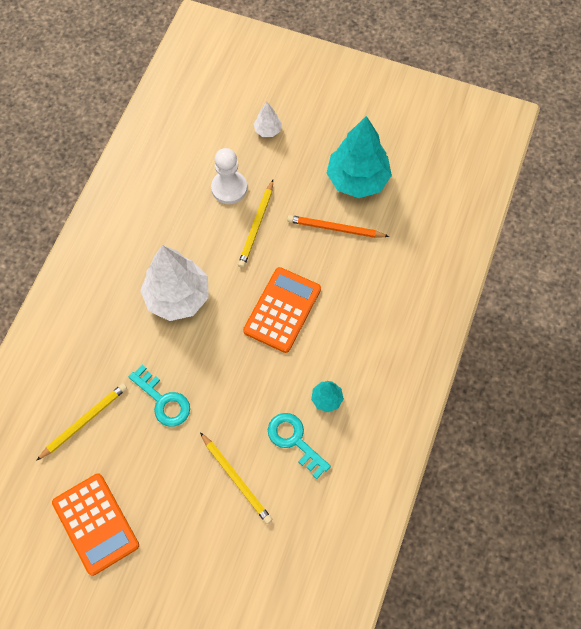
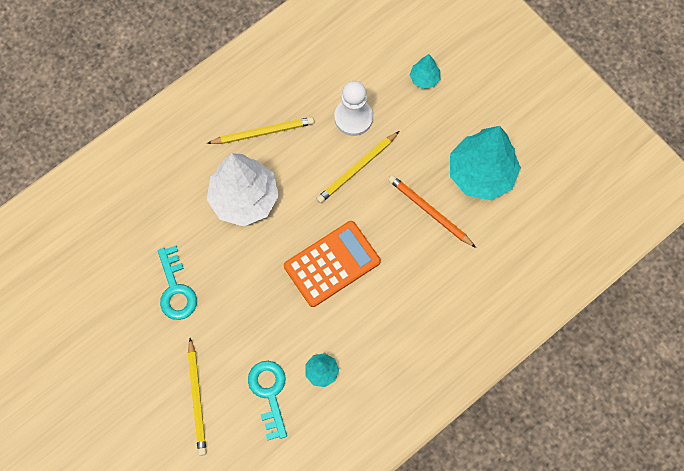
camera: 30 degrees right, 5 degrees up
(84, 421) = (97, 269): yellow pencil -> yellow pencil (263, 132)
(96, 523) = (55, 367): orange calculator -> none
(267, 130) = (424, 79): white tree -> turquoise tree

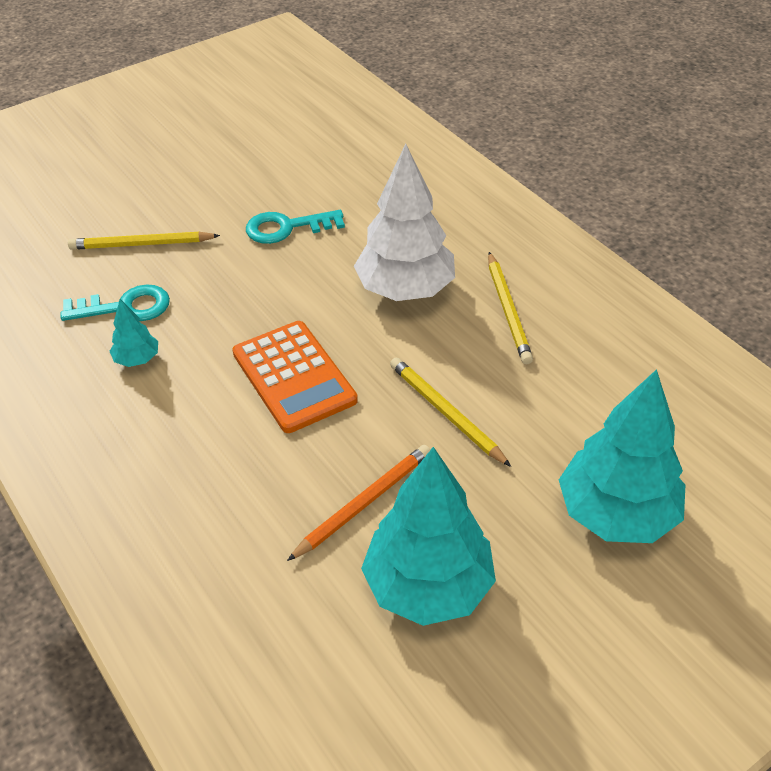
camera: 95 degrees right, 25 degrees down
(353, 118) = (535, 413): white pawn -> none
(424, 79) = (616, 514): turquoise tree -> turquoise tree, size x2.20

